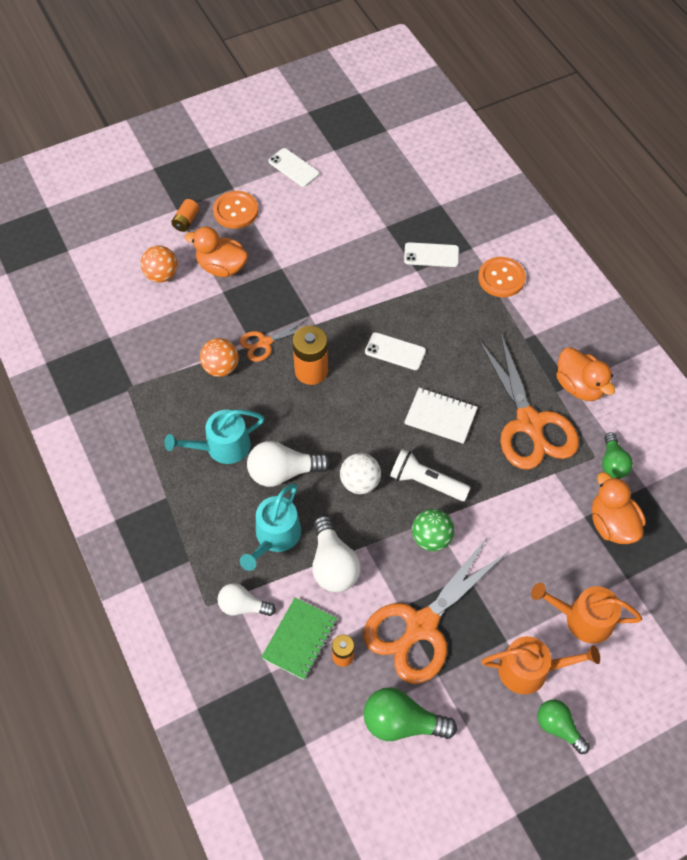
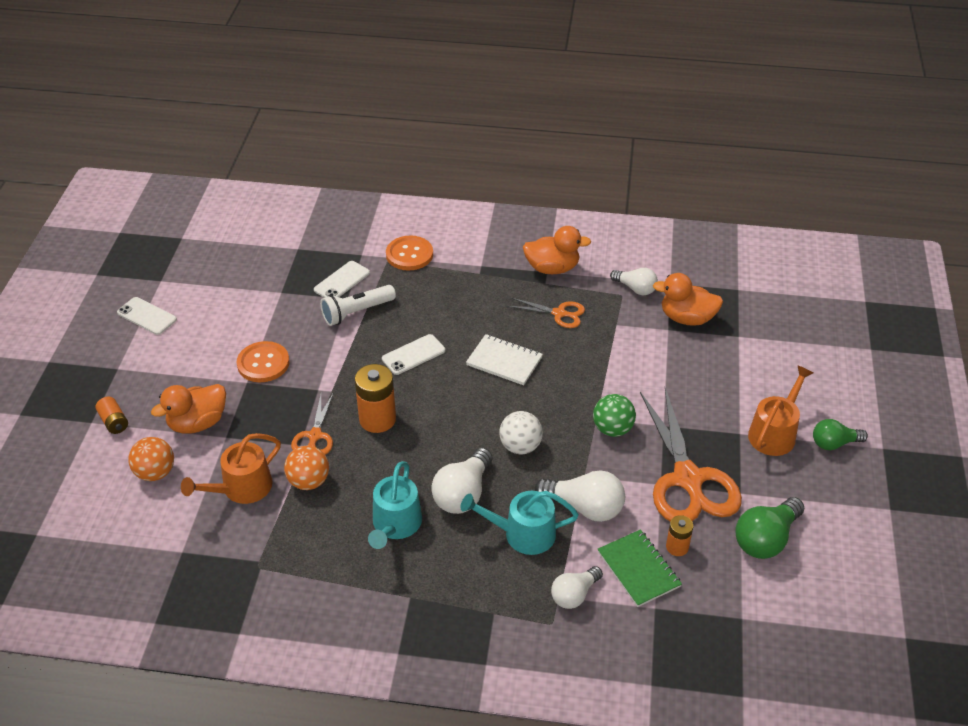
camera: 55 degrees left, 15 degrees down
(235, 211) = (146, 380): orange button -> orange button (263, 363)
(275, 536) = (523, 534): turquoise watering can -> turquoise watering can turned 120 degrees clockwise
(293, 168) = (147, 316): white phone -> white phone turned 45 degrees clockwise
(426, 482) = (558, 404): white flashlight -> white flashlight (357, 312)
(440, 417) = (504, 361): white notebook -> white notebook turned 60 degrees clockwise
(529, 423) = (559, 313): orange scissors -> orange scissors, size x0.49
(583, 618) = (753, 378): orange watering can -> orange watering can (242, 488)
(612, 463) = (635, 288): green light bulb -> white light bulb

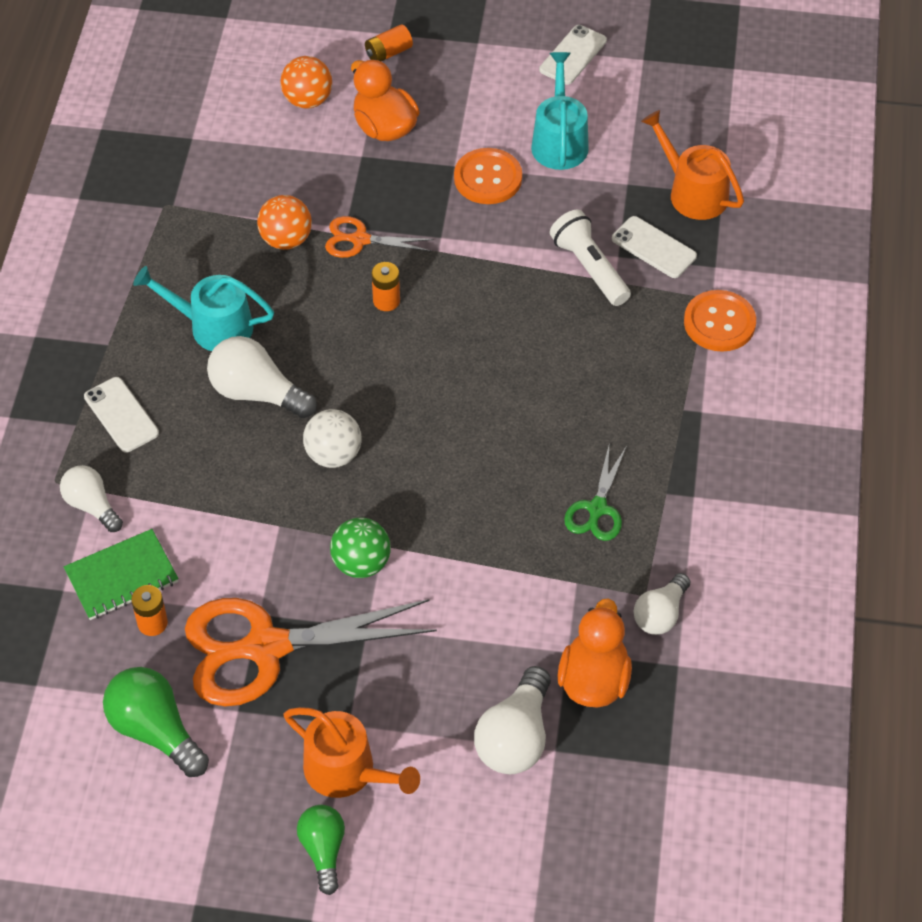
camera: 90 degrees right, 10 degrees up
(242, 488) = (279, 179): orange watering can -> orange watering can (693, 192)
(377, 419) = (386, 301): orange battery -> orange battery, size x0.56
(413, 355) = (506, 334): white phone -> white phone (121, 415)
(504, 361) = (494, 438): white notebook -> none
(523, 534) = (188, 455): turquoise watering can -> turquoise watering can (559, 141)
(552, 268) = (702, 503): orange duck -> none
(559, 313) = (597, 508): orange scissors -> green scissors
(584, 507) = (225, 523): white light bulb -> white light bulb (515, 737)

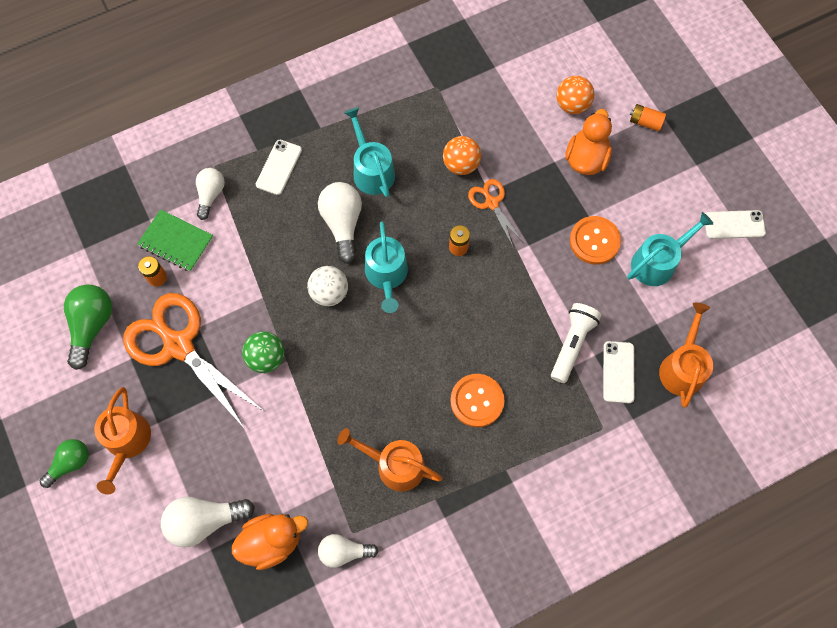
camera: 55 degrees right, 15 degrees up
(360, 387) = (386, 275): none -> turquoise watering can
(597, 508) = (395, 465): green scissors -> orange watering can
(719, 323) = (590, 449): orange button -> orange button (477, 401)

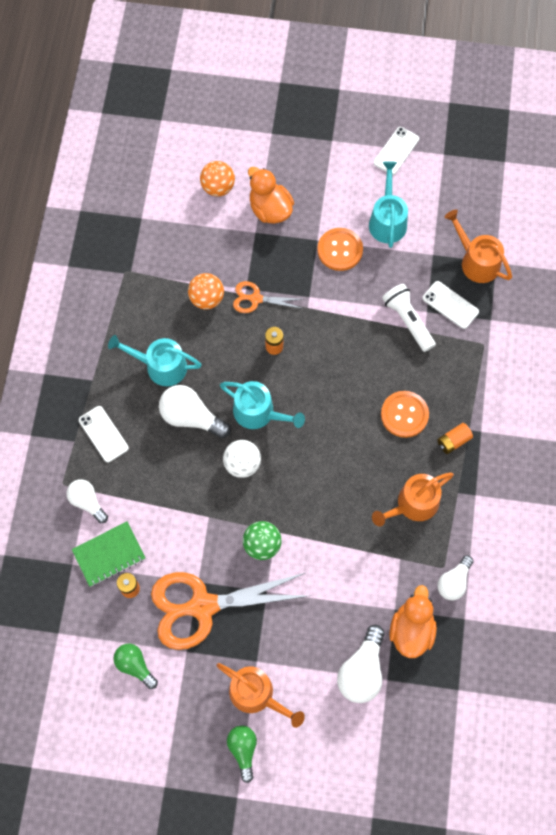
camera: 55 degrees left, 0 degrees up
(92, 326) = (135, 666): green light bulb -> green light bulb, size x0.66
(645, 122) = (271, 149): orange battery -> orange battery (453, 441)

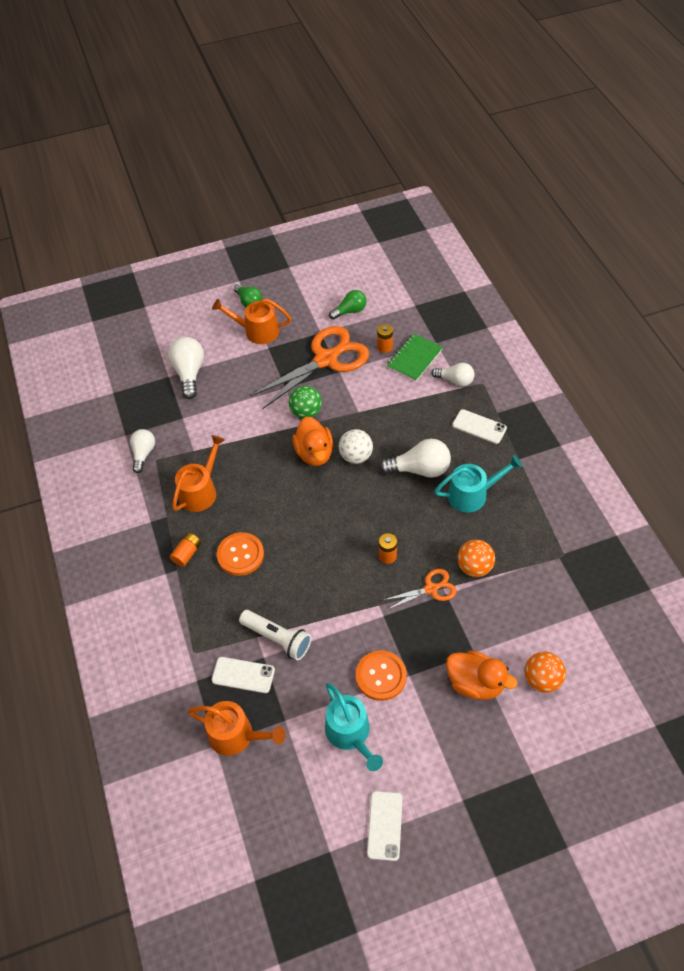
camera: 155 degrees right, 15 degrees down
(135, 666) = (350, 311): green light bulb -> green light bulb turned 45 degrees counterclockwise
(258, 412) = (367, 498): turquoise watering can -> none
(411, 630) = (163, 411): orange duck -> orange duck (314, 453)

